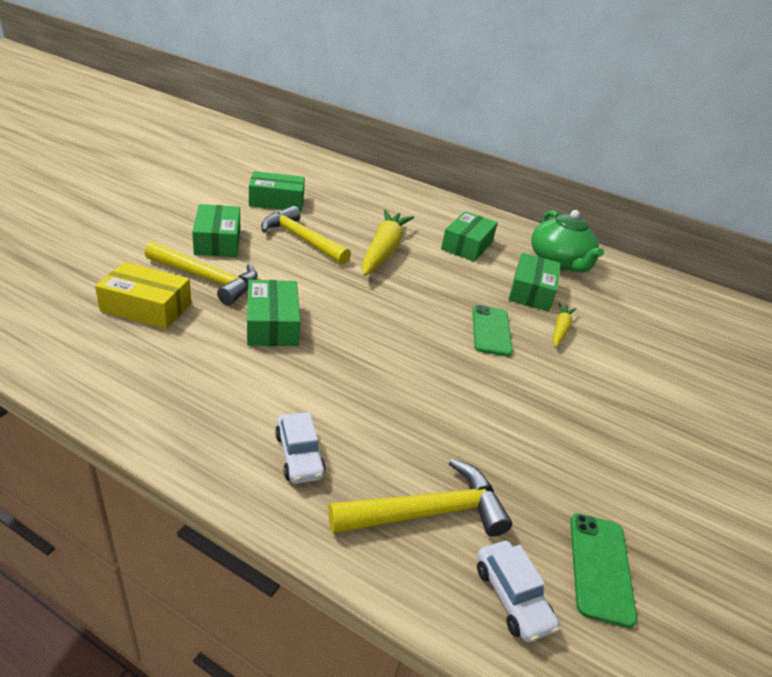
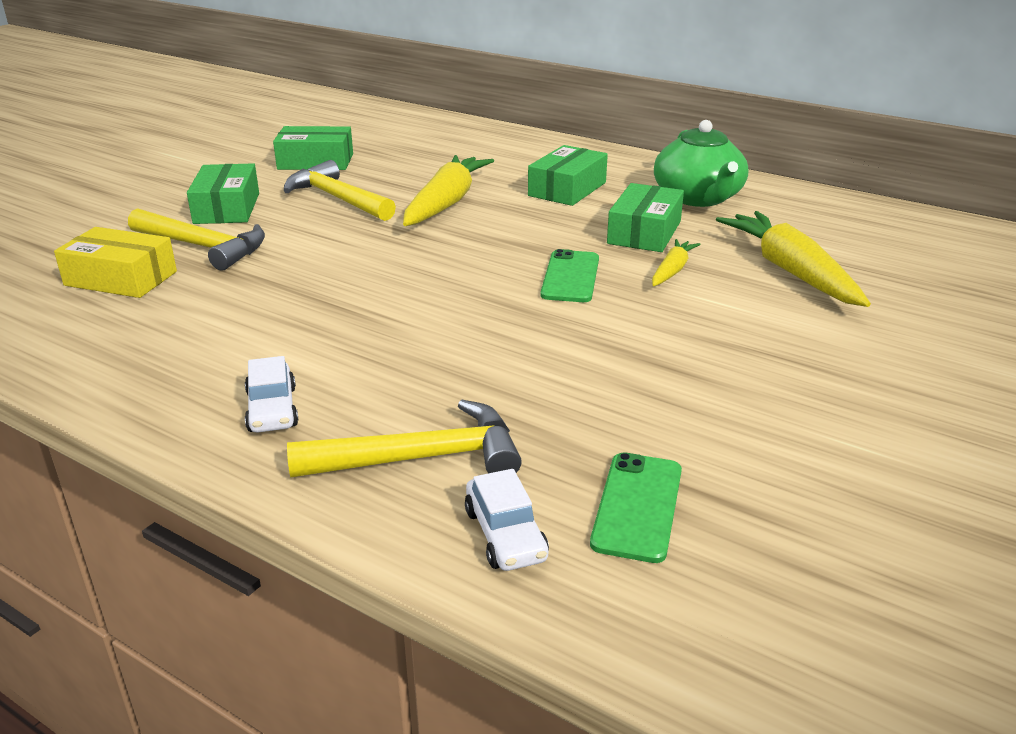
camera: 10 degrees right, 5 degrees down
(272, 324) = (274, 286): green box -> none
(639, 336) = (790, 271): none -> yellow carrot

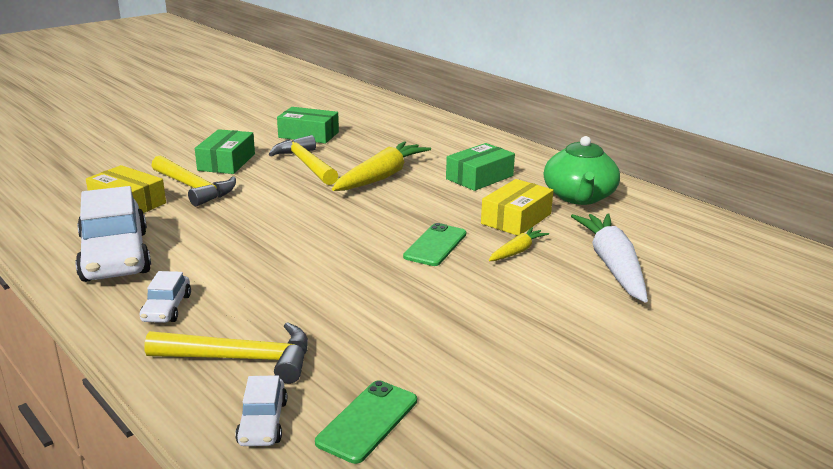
camera: 15 degrees right, 5 degrees down
(150, 351) = (115, 256): none -> white car
(644, 232) = (516, 219): green box -> yellow box
(790, 271) = (612, 265): yellow carrot -> white carrot

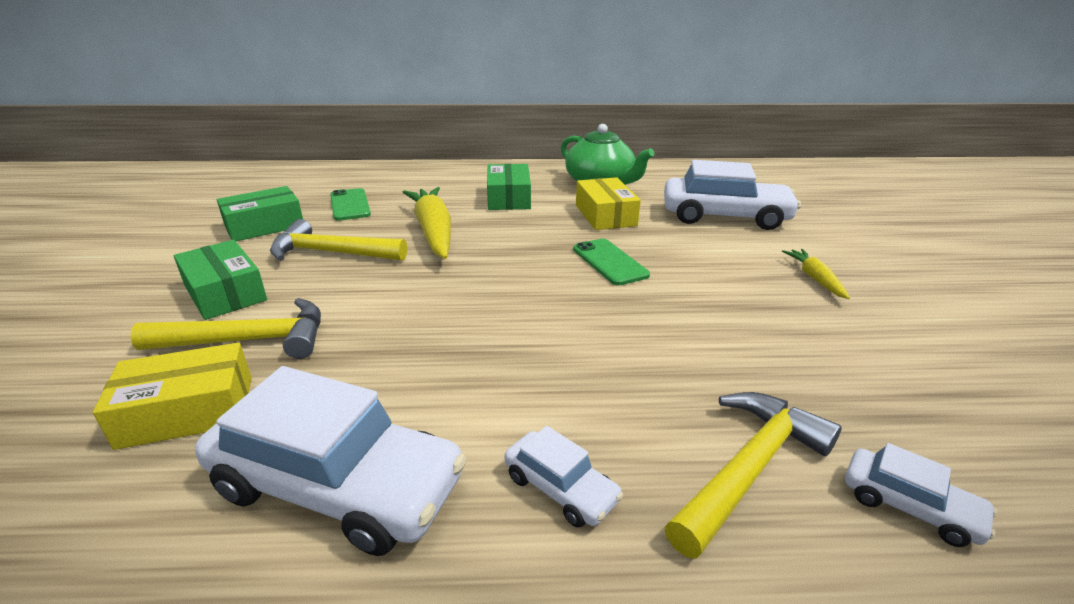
camera: 50 degrees left, 5 degrees up
(368, 421) = (930, 427): green phone -> green phone (350, 205)
(517, 251) = (663, 236): yellow carrot -> yellow carrot (815, 279)
(612, 265) = (724, 216): white carrot -> white car

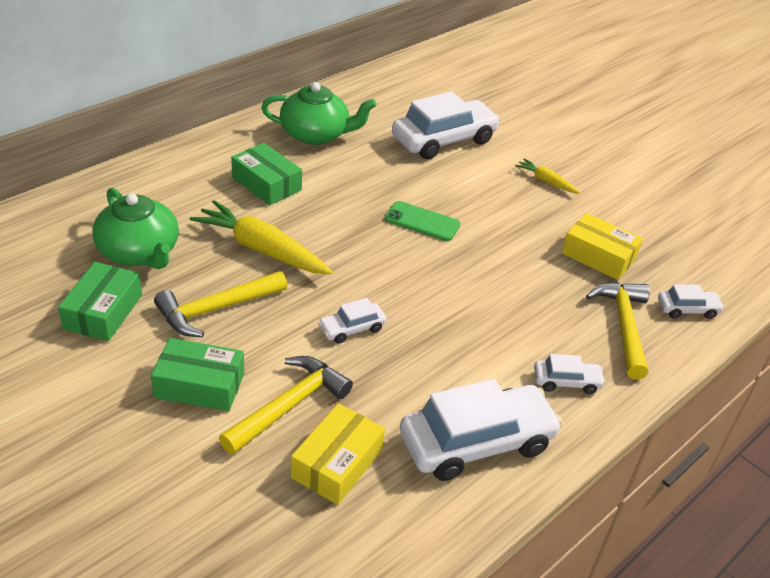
camera: 45 degrees left, 10 degrees up
(350, 205) = (139, 252): green phone -> green teapot
(405, 310) = (352, 329): none -> white car
(605, 215) = (364, 173): yellow box -> yellow box (598, 256)

